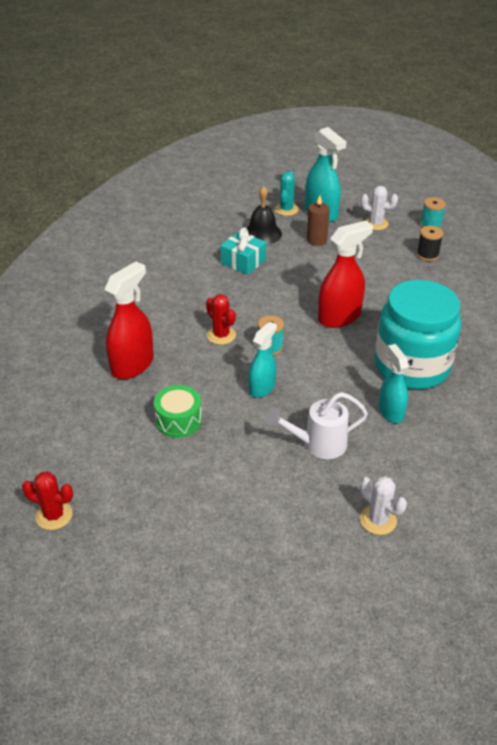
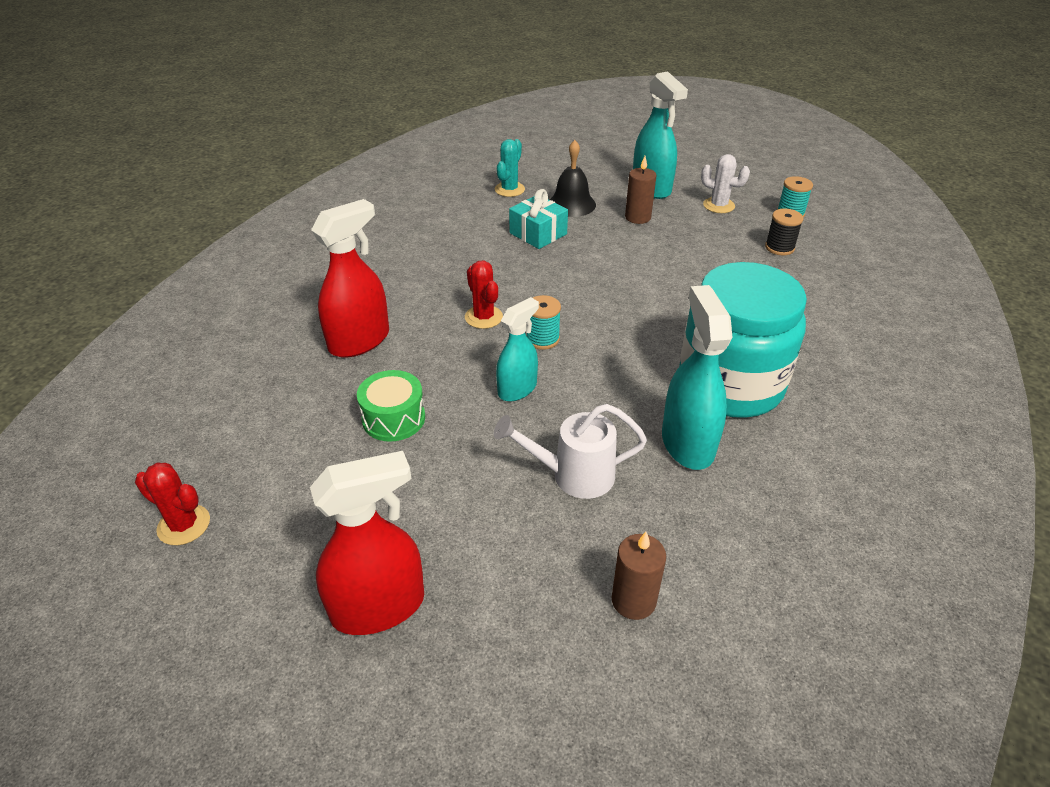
camera: 10 degrees right, 0 degrees up
(286, 209) = (608, 180): turquoise cactus -> turquoise cactus (509, 189)
(339, 317) = (645, 311): red spray bottle -> red spray bottle (378, 607)
(378, 520) = (633, 600): white cactus -> brown candle
(391, 411) = (687, 443): turquoise spray bottle -> turquoise spray bottle, size x1.55

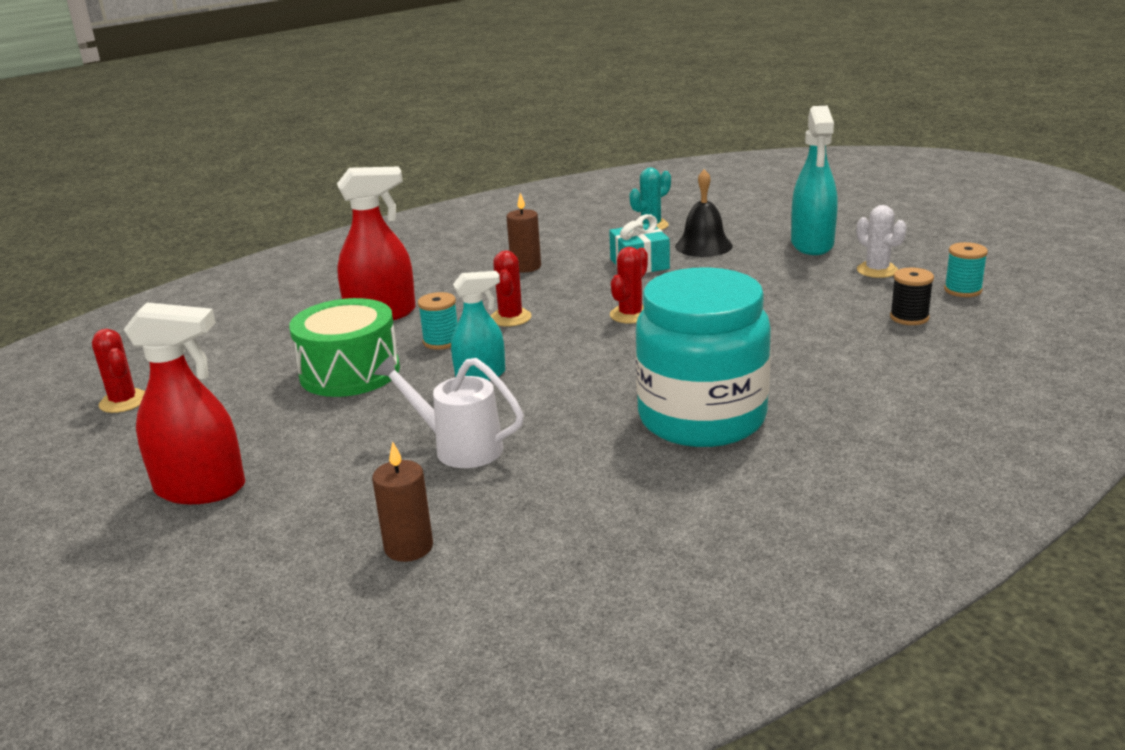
camera: 30 degrees right, 15 degrees down
(393, 418) = (350, 372): green drum -> green drum, size x1.54
(542, 339) = (548, 344): turquoise spool -> turquoise spool (441, 341)
(580, 290) = (630, 315): none -> red cactus
(638, 217) = (765, 267): brown candle -> brown candle (526, 267)
(687, 443) = (599, 451): turquoise spray bottle -> none

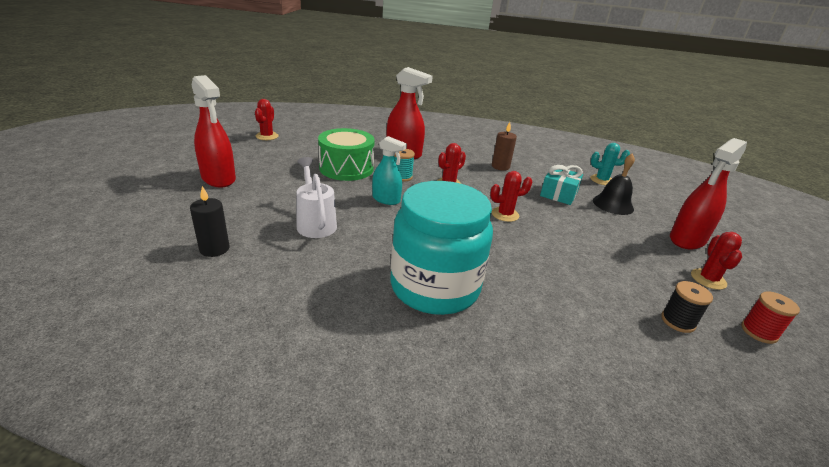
camera: 40 degrees right, 5 degrees up
(408, 547) = (214, 249): brown candle -> black candle
(812, 245) = (687, 240): turquoise spray bottle -> red spray bottle
(877, 270) = (708, 279): white cactus -> red cactus
(963, 290) = (759, 332): turquoise spool -> red spool

